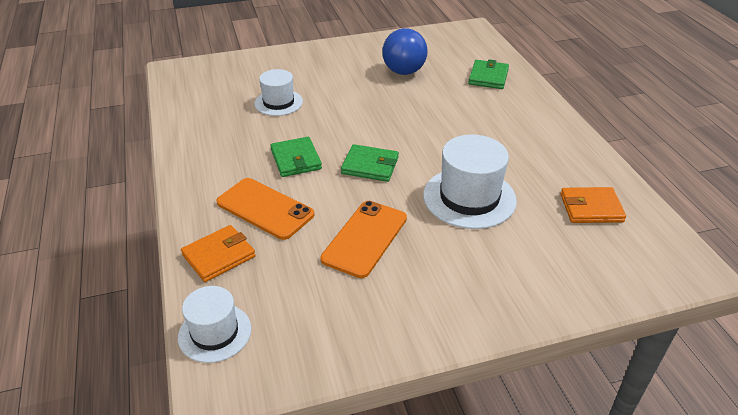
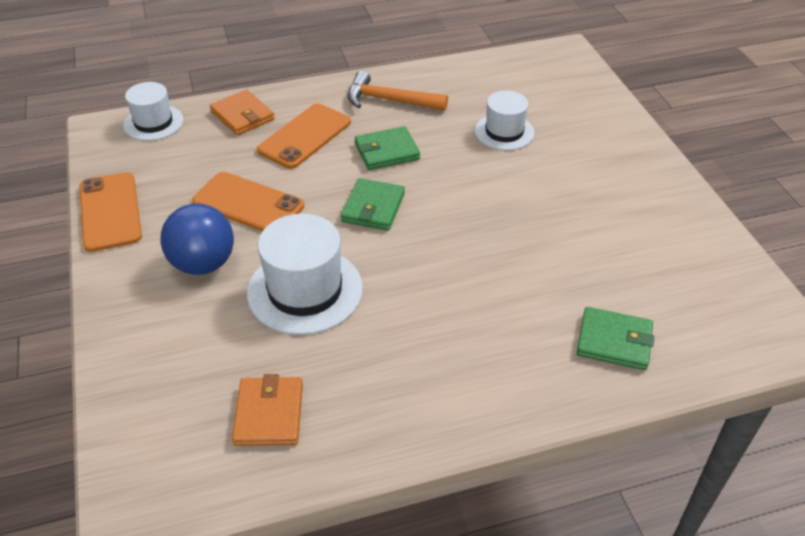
camera: 90 degrees right, 5 degrees up
(218, 159) = (389, 100): none -> orange hammer
(377, 344) = (110, 211): none -> orange phone
(404, 71) = (608, 242): blue ball -> blue ball (203, 264)

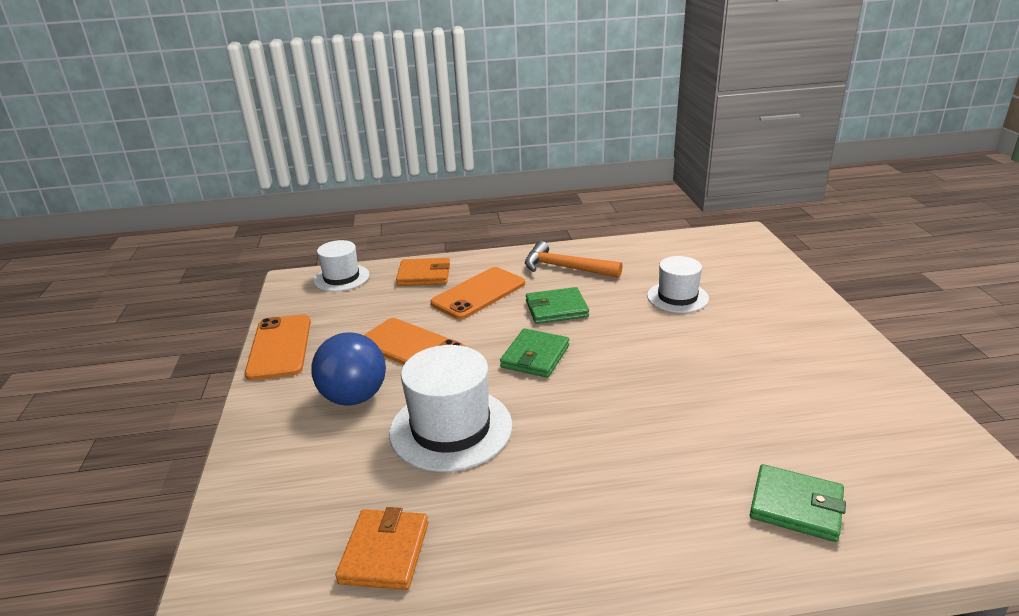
camera: 10 degrees right, 15 degrees down
(242, 115) = (424, 275): orange wallet -> orange wallet turned 60 degrees counterclockwise

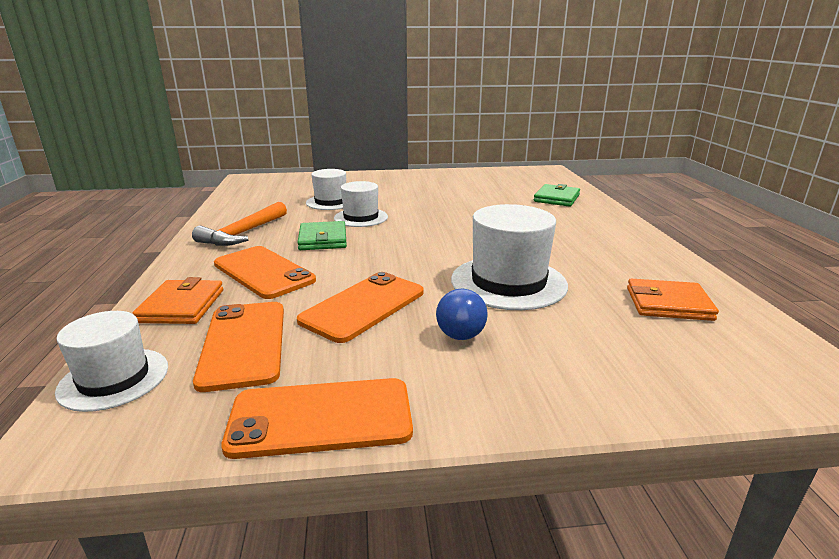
camera: 90 degrees left, 5 degrees down
(354, 397) = (460, 336): blue ball -> blue ball, size x0.58
(367, 308) = (244, 344): none -> orange phone
(535, 356) = (401, 249): green wallet -> none
(628, 322) = (361, 217): none -> white hat

